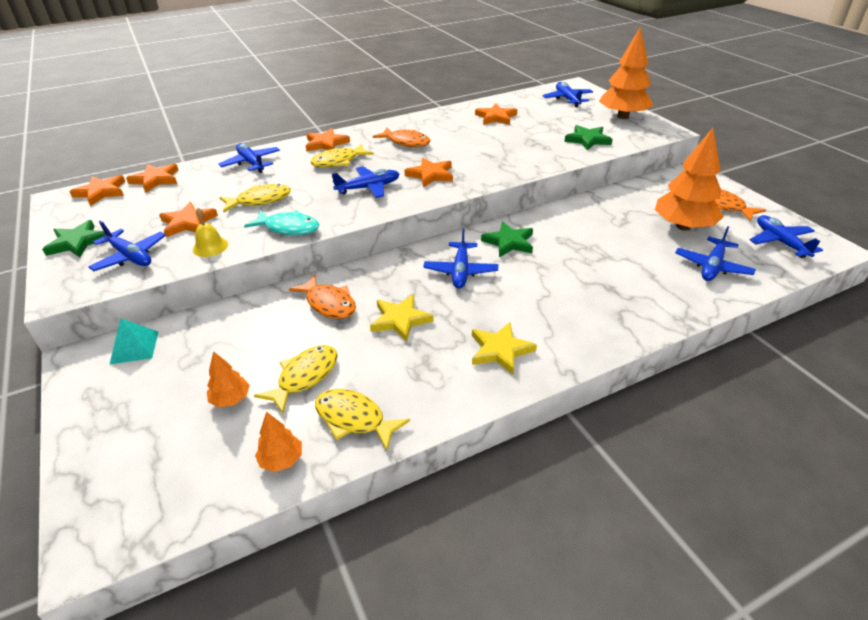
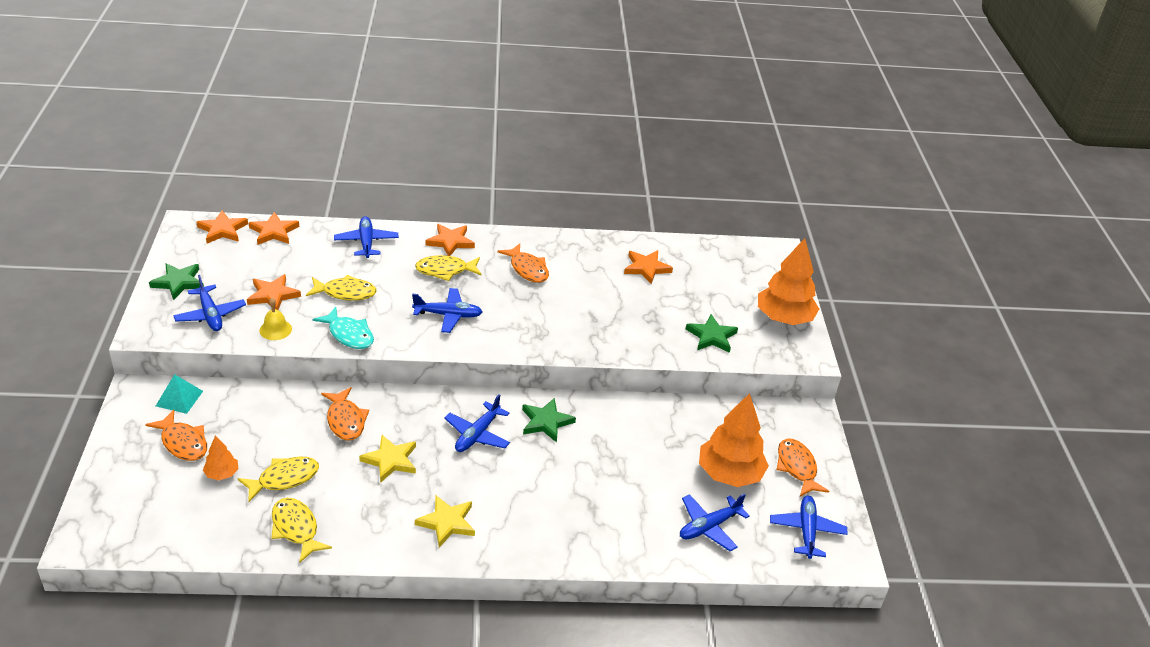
camera: 20 degrees right, 0 degrees up
(165, 386) = (183, 443): none -> orange fish
(281, 460) = (228, 536): orange tree -> none
(430, 175) = (516, 321): orange star -> none
(567, 99) = (748, 270): blue plane -> none

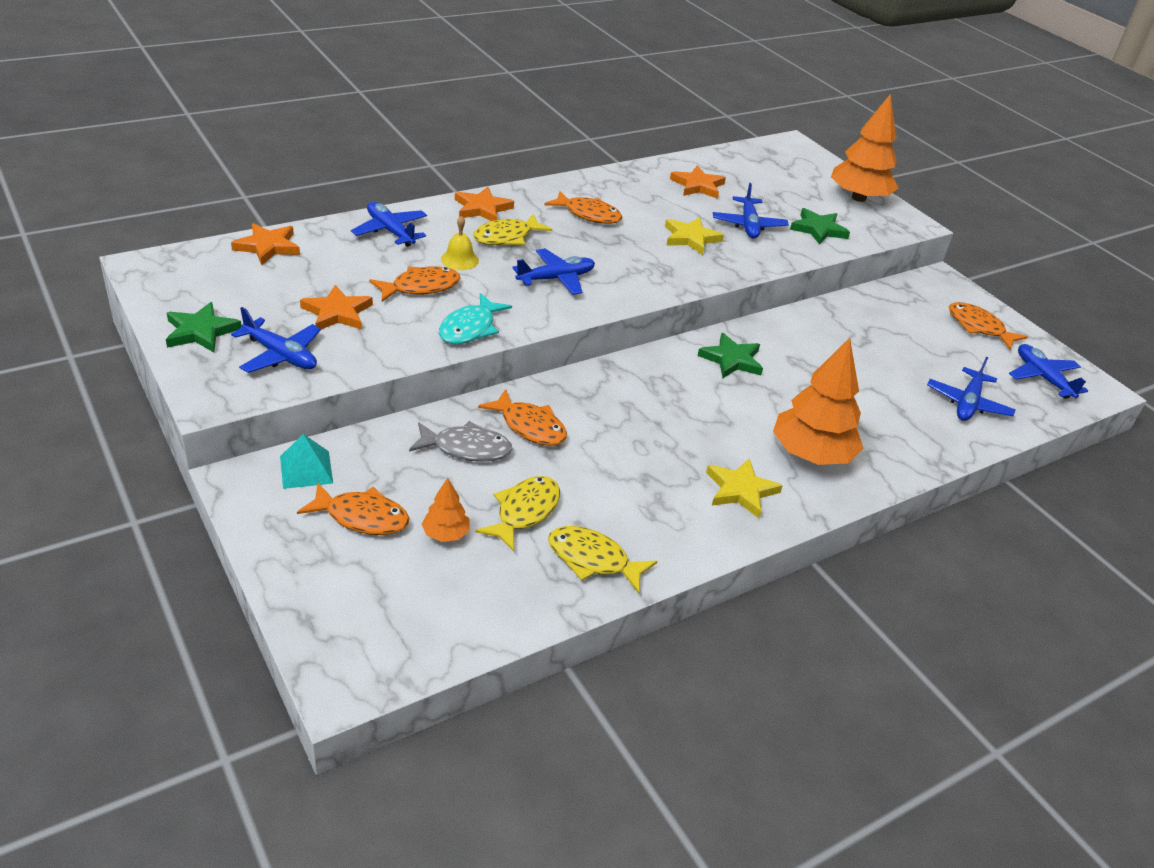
camera: 30 degrees left, 0 degrees up
(222, 230) = (200, 260): orange star -> none
(275, 329) = (379, 348): yellow bell -> yellow bell (459, 260)
(289, 421) = (466, 448): none -> grey fish
(345, 293) = (421, 287): yellow fish -> orange fish
(349, 334) = (470, 328): turquoise fish -> turquoise fish turned 105 degrees clockwise
(390, 460) = (619, 450): yellow star -> yellow star (690, 238)
(477, 434) = (680, 394): blue plane -> blue plane (748, 225)
(729, 474) = (934, 351): orange tree -> orange tree (811, 454)

